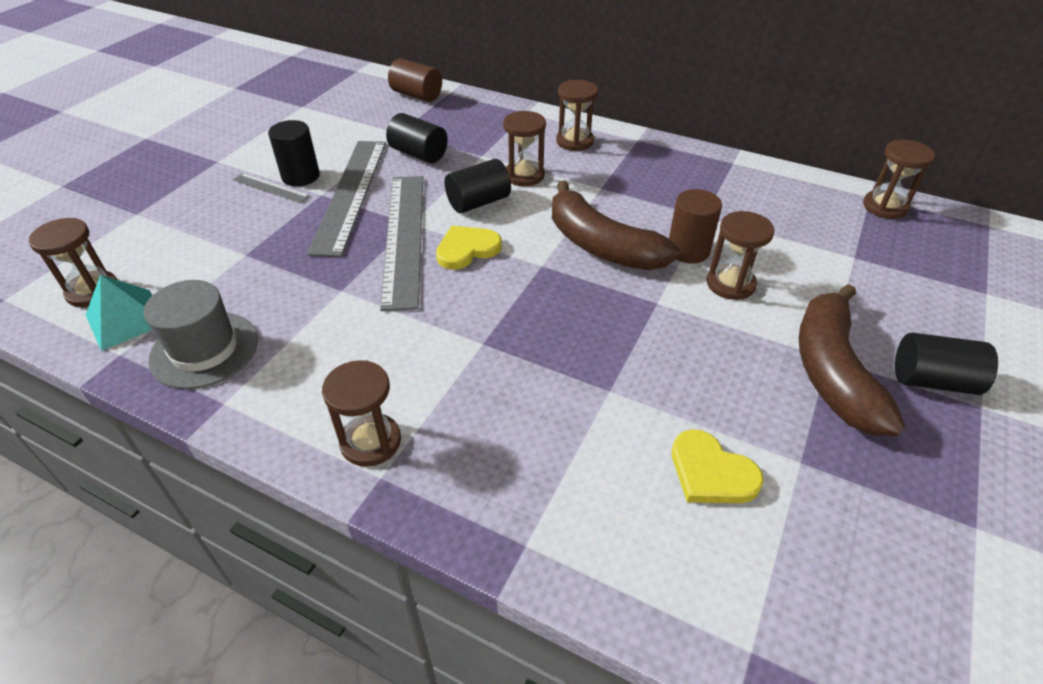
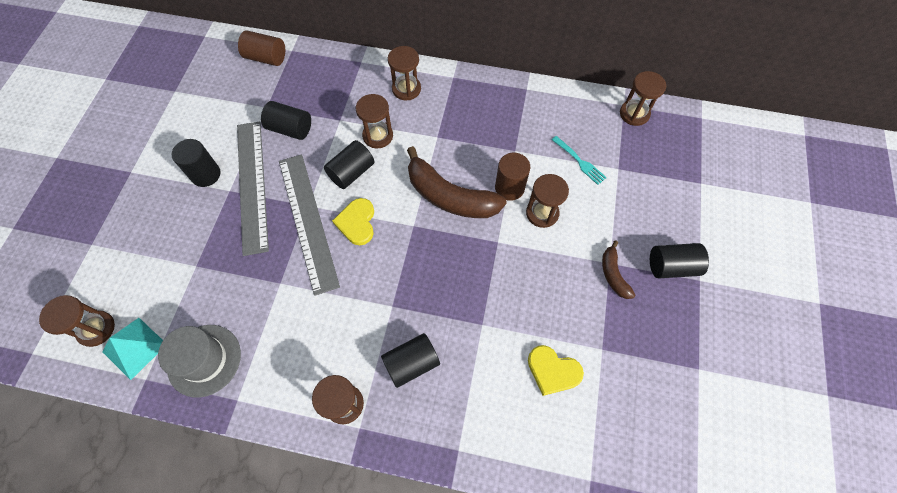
camera: 15 degrees left, 20 degrees up
(271, 188) = (187, 192): grey ruler -> none
(467, 249) = (357, 222): yellow heart -> yellow heart turned 45 degrees counterclockwise
(488, 414) = (411, 363): none -> black cylinder
(796, 241) = (579, 161): none -> turquoise fork
(832, 372) = (613, 274): brown banana -> brown banana, size x0.50

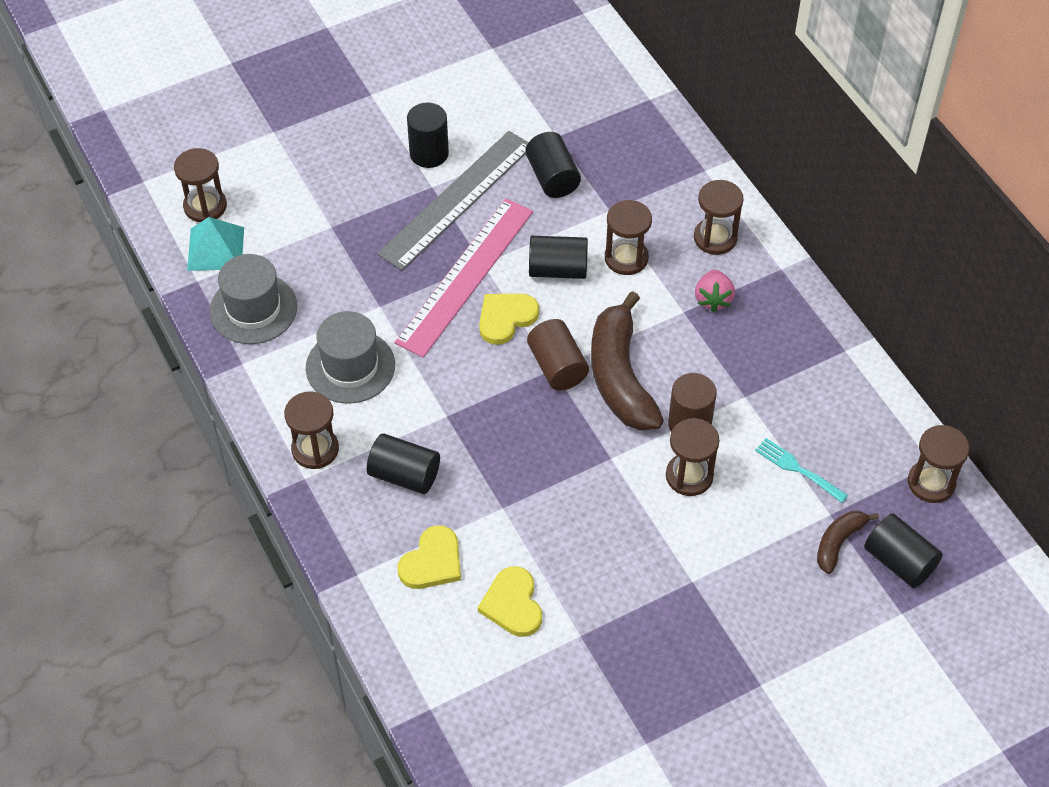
camera: 50 degrees right, 10 degrees down
(266, 58) = (615, 86): brown cylinder -> brown cylinder (557, 366)
(305, 334) = (350, 366): none -> grey hat
(308, 221) = (465, 276): grey ruler -> pink ruler
(442, 118) = (713, 299): none -> pink strawberry
(486, 395) = (432, 562): none -> yellow heart
(579, 161) = (798, 469): turquoise fork -> turquoise fork turned 120 degrees clockwise
(613, 274) = (681, 593): brown banana -> brown banana (838, 542)
(671, 266) = (750, 645): black cylinder -> black cylinder (899, 561)

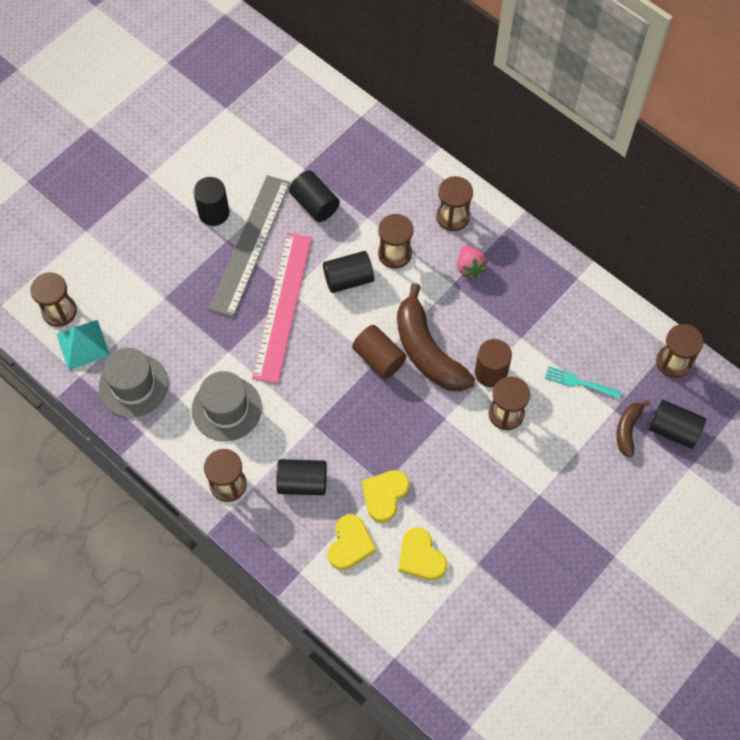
camera: 20 degrees left, 10 degrees up
(506, 318) = (326, 331): yellow heart -> yellow heart (384, 495)

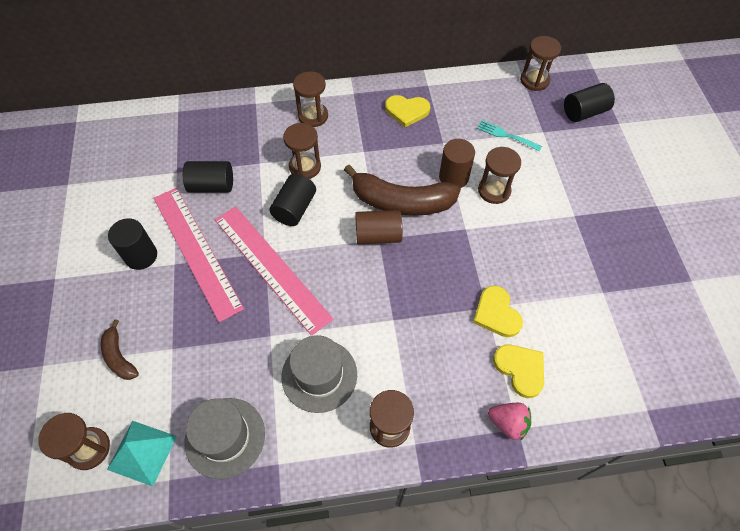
camera: 50 degrees left, 5 degrees down
(250, 245) = (196, 251): grey ruler -> pink ruler
(302, 482) = (437, 366): black cylinder -> none
(420, 556) = (569, 326): yellow heart -> yellow heart (407, 111)
(470, 267) = (361, 133): pink strawberry -> pink strawberry (508, 423)
(579, 382) = (506, 135): turquoise fork -> turquoise fork turned 60 degrees clockwise
(627, 430) = (564, 134): brown banana -> brown banana (119, 357)

